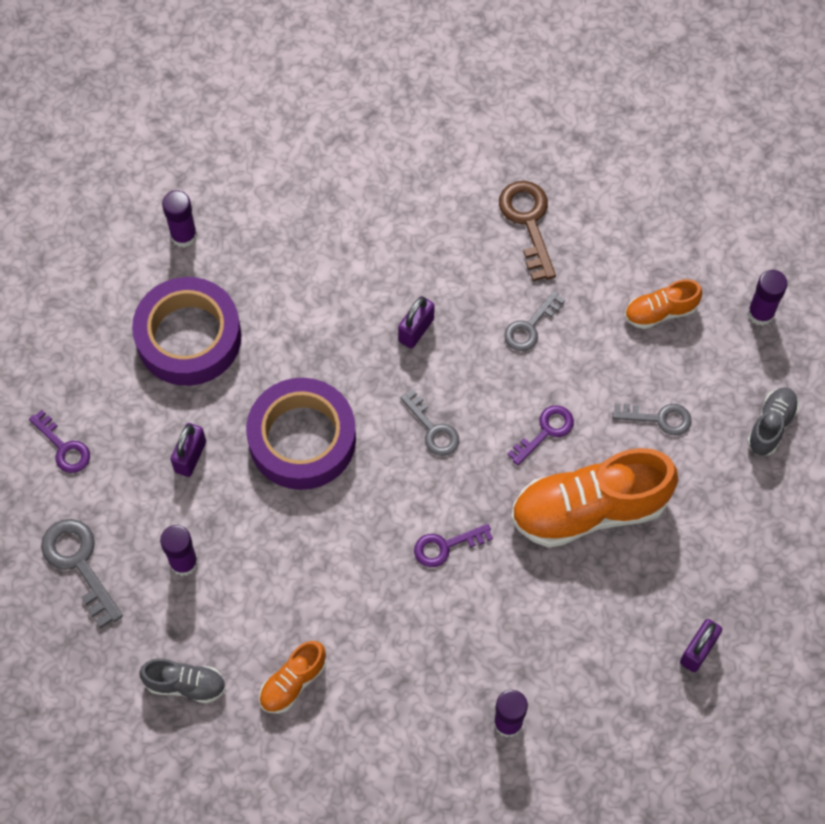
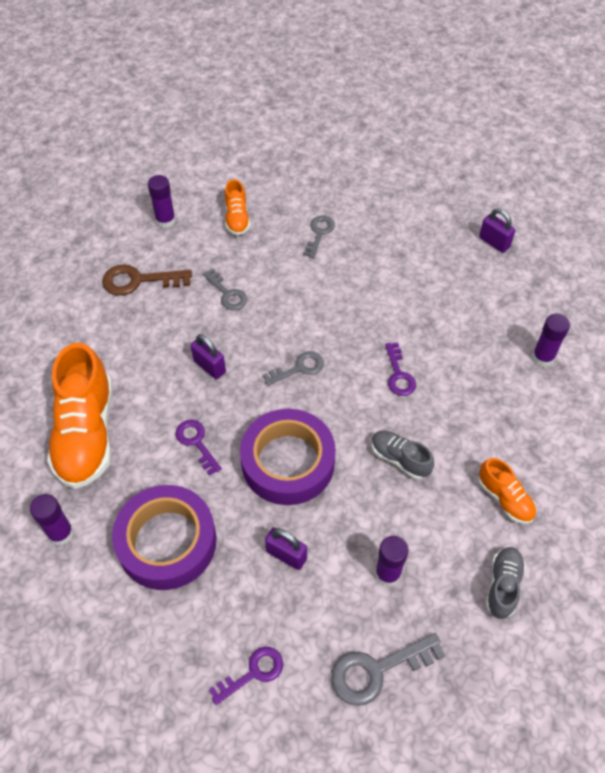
camera: 80 degrees left, 10 degrees down
(545, 431) = (315, 298): purple key -> purple key (196, 443)
(589, 510) = (382, 283): orange shoe -> orange shoe (86, 433)
(760, 313) = (253, 168): purple glue stick -> purple glue stick (165, 220)
(771, 426) = (337, 178): grey shoe -> grey shoe (399, 459)

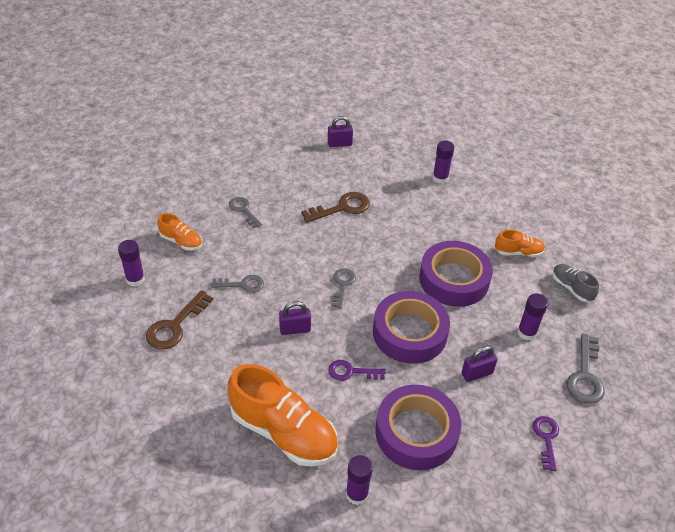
camera: 55 degrees left, 10 degrees down
(399, 374) = (393, 243): purple key -> none
(399, 459) = (454, 279): grey shoe -> purple tape
(403, 302) = (342, 208): none -> brown key

